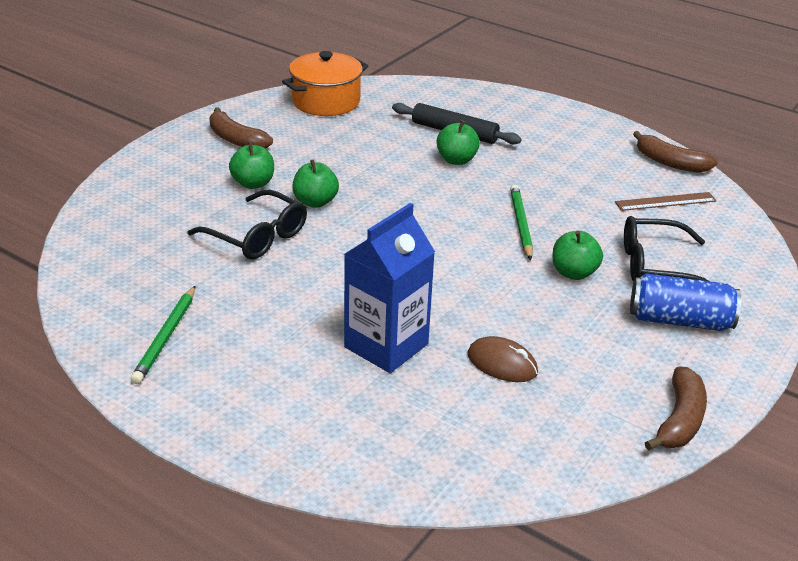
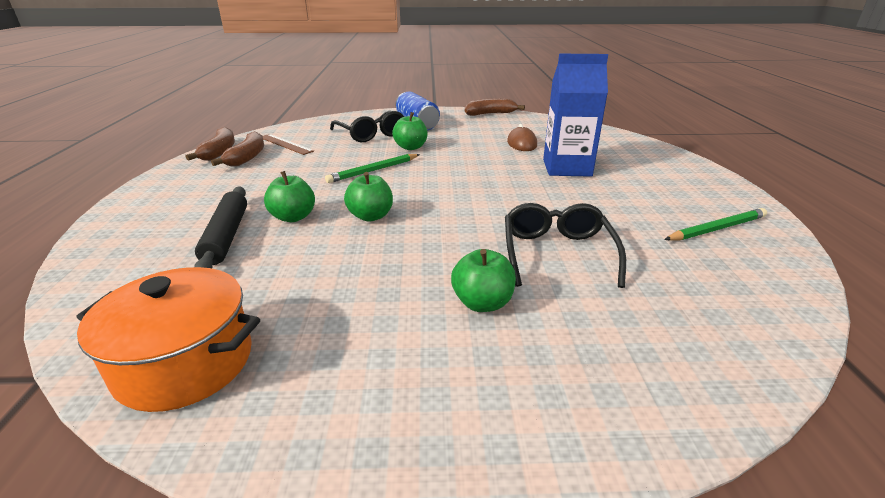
camera: 125 degrees left, 5 degrees down
(236, 139) = (397, 384): brown banana -> brown banana (247, 157)
(315, 202) = (460, 251): green apple -> green apple (370, 216)

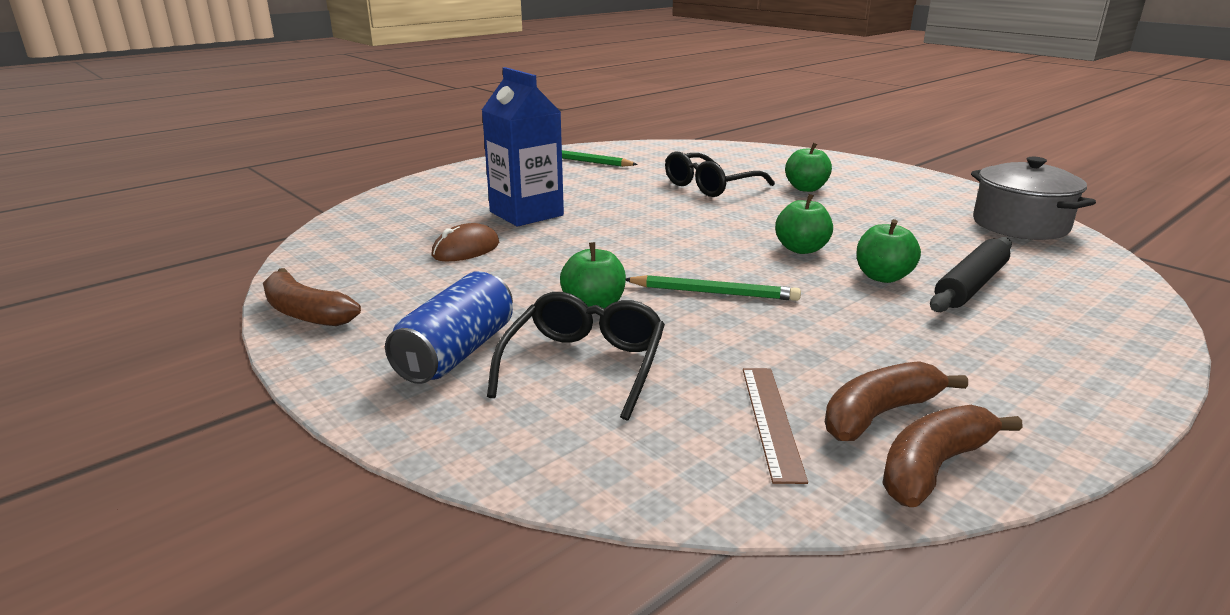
camera: 130 degrees left, 5 degrees down
(185, 363) = (1020, 225): orange pot -> grey pot

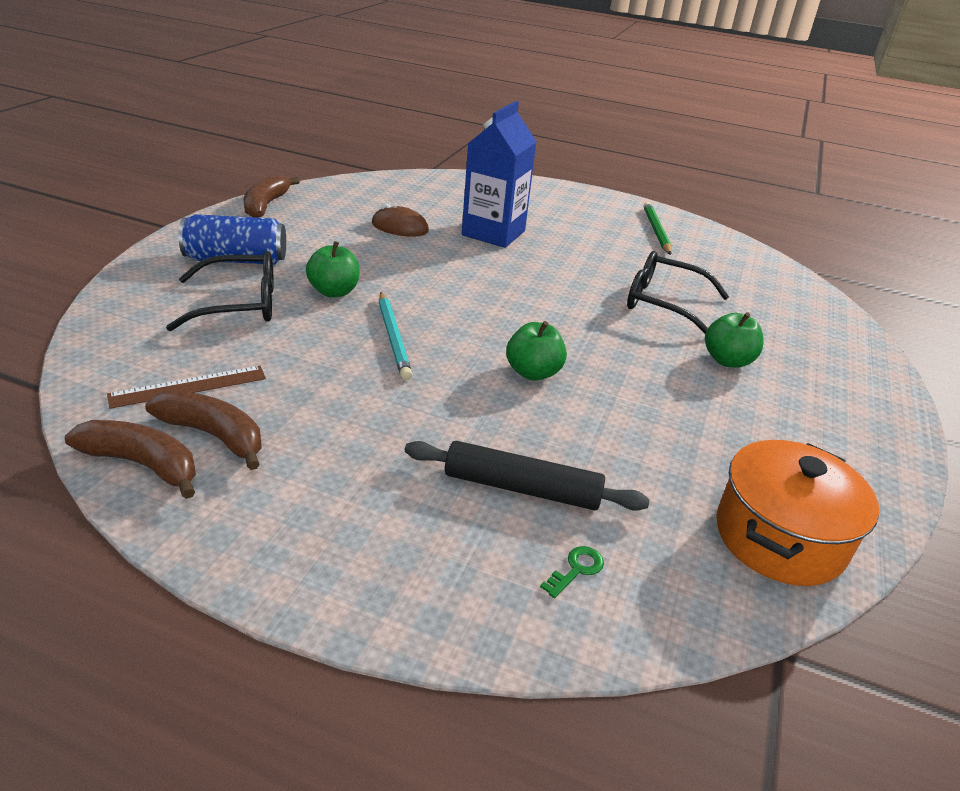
camera: 60 degrees right, 10 degrees up
(713, 293) = (393, 338): green pencil -> turquoise pencil
(882, 277) = (499, 426): green apple -> none
(1020, 225) = (779, 537): grey pot -> orange pot
(1068, 287) = (576, 569): none -> green key

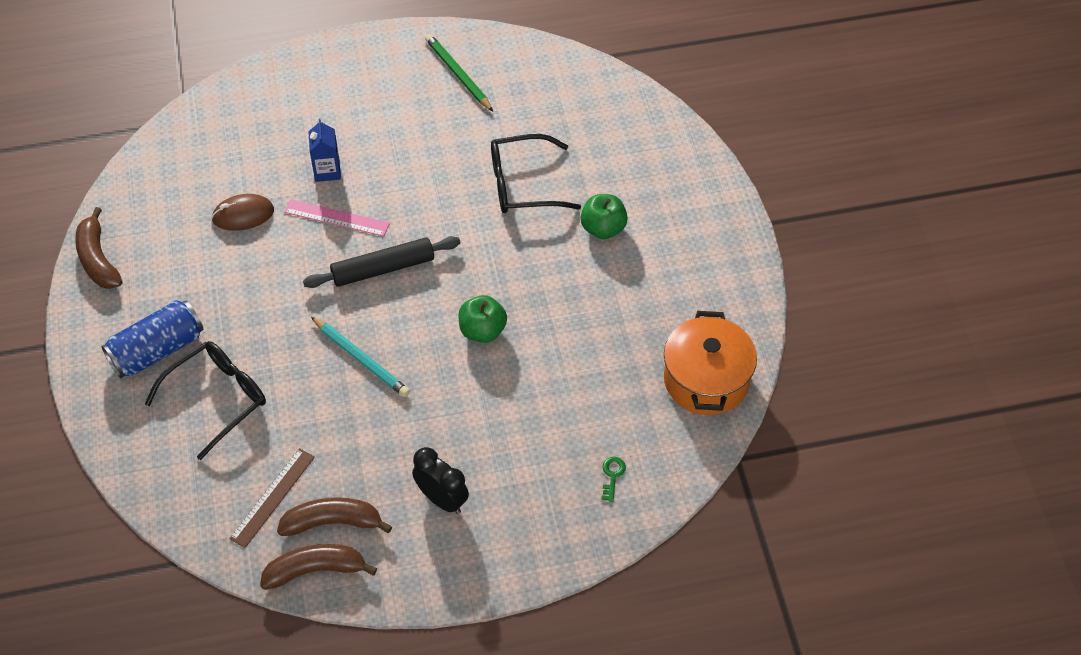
camera: 30 degrees left, 20 degrees up
(334, 292) = (271, 337): green apple -> none
(347, 478) = (442, 499): none -> black clock
(472, 256) = (336, 218): none -> pink ruler
(493, 233) = (327, 171): blue carton -> blue carton, size x0.51
(522, 488) = (546, 438): black rolling pin -> black rolling pin (383, 268)

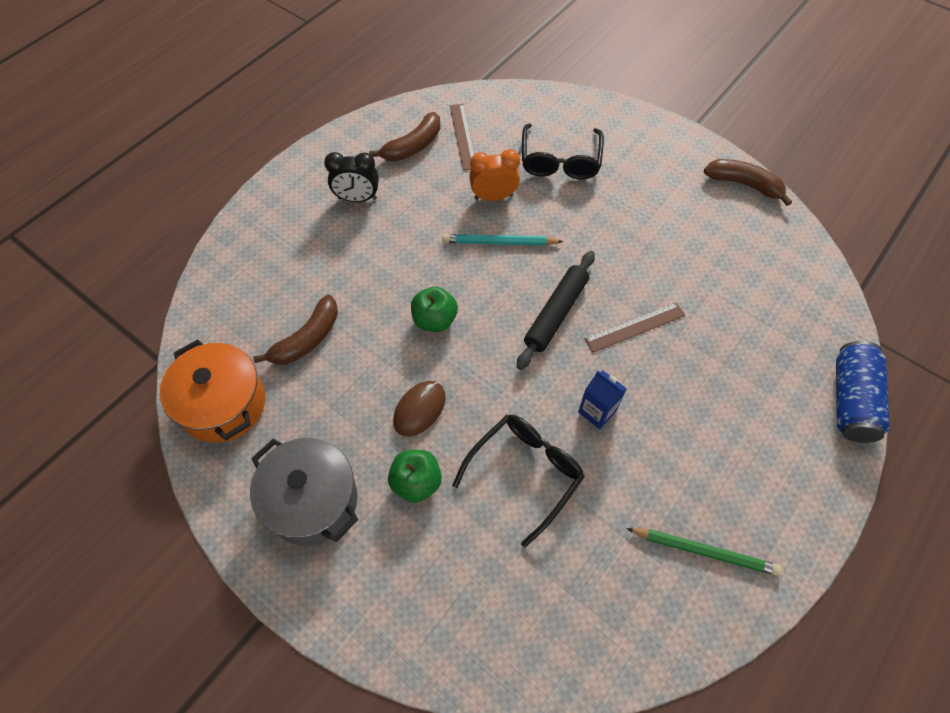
camera: 140 degrees right, 5 degrees up
(157, 350) = (631, 161): blue can -> blue can (851, 401)
(243, 215) = (700, 279): brown mouse -> brown mouse (419, 409)
(315, 570) = (397, 120): brown banana -> brown banana (307, 339)
(317, 407) = (493, 197): none -> orange clock
(327, 171) = (689, 360): blue carton -> blue carton (597, 411)
(336, 218) = (635, 327): pink ruler -> brown ruler
(612, 475) = (250, 285): green key -> none
(686, 265) = (312, 501): none -> grey pot

